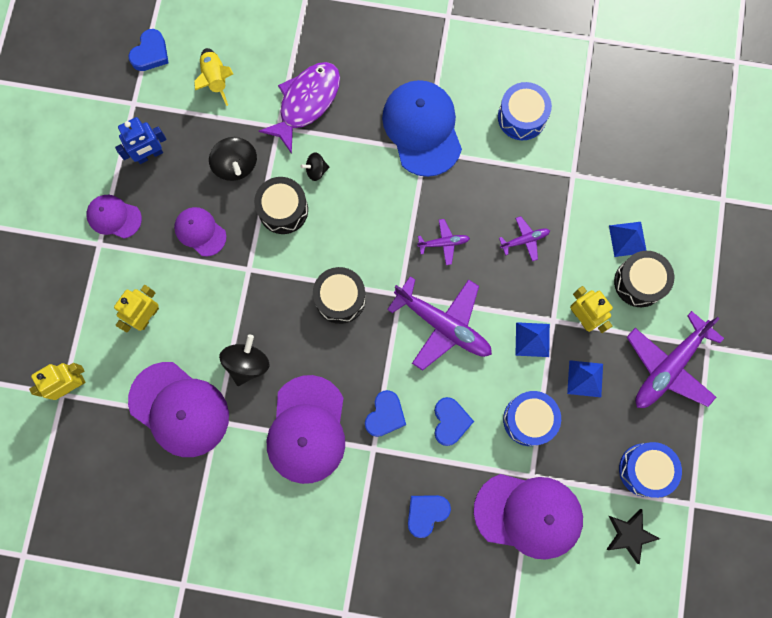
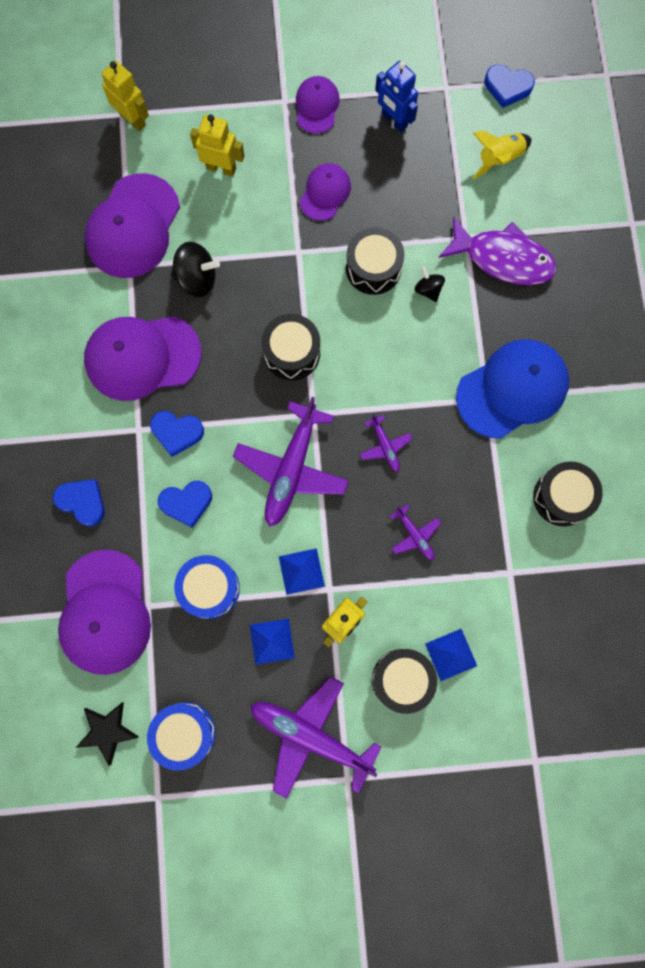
camera: 75 degrees right, 0 degrees up
(236, 165) = (408, 207): black spinning top -> none
(522, 117) = (562, 497): blue drum -> black drum

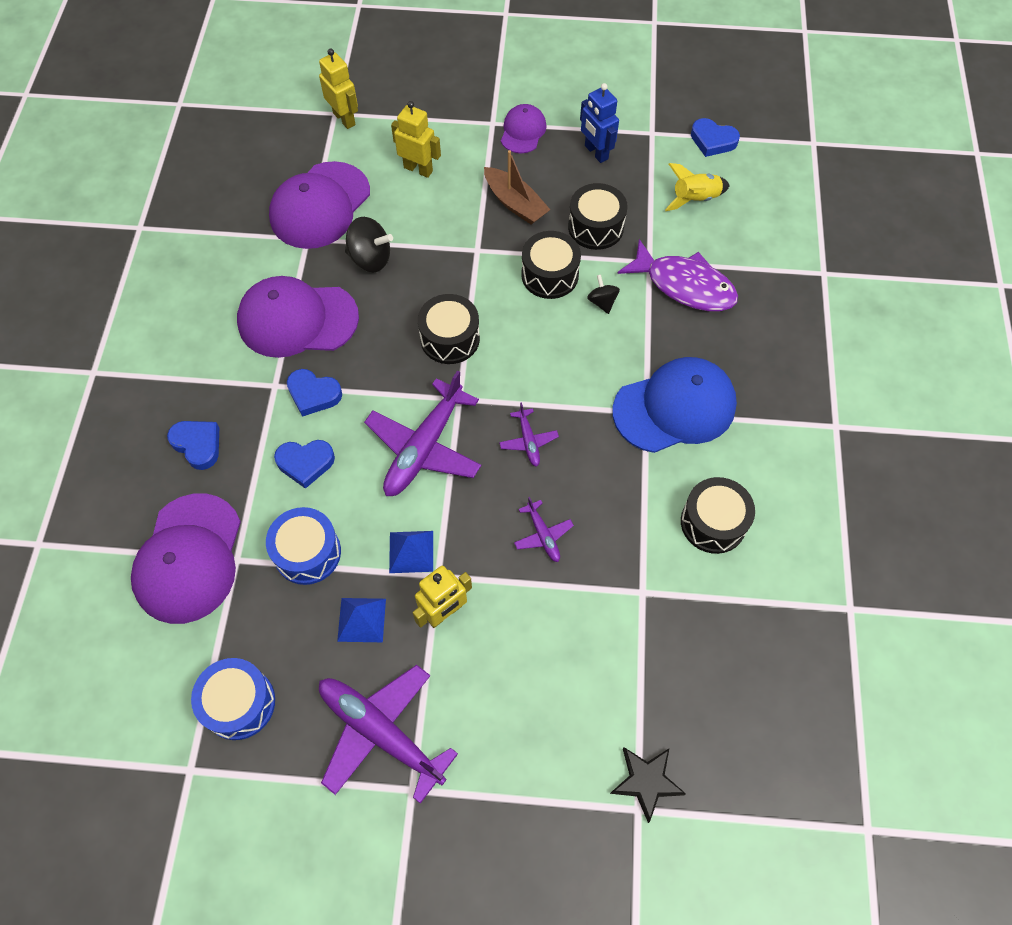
camera: 10 degrees right, 15 degrees down
(107, 731) = (155, 685): black star -> black star (646, 781)
(325, 193) = (515, 203): purple cap -> brown boat
(402, 680) = (498, 687): black drum -> black drum (595, 227)
(451, 654) = (560, 669): blue pyramid -> none

